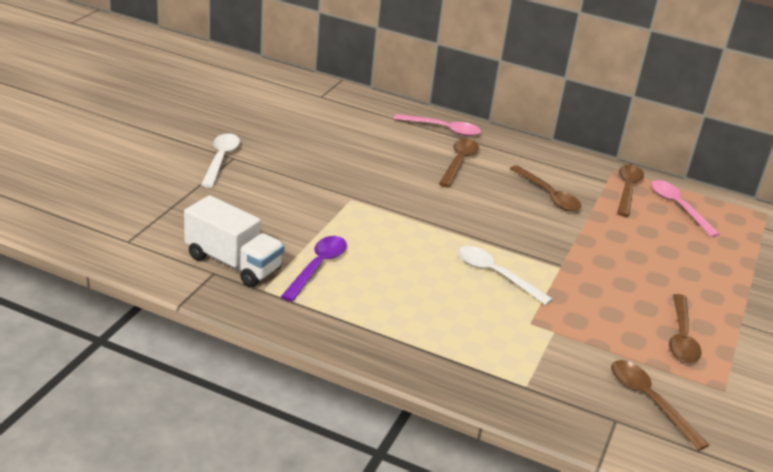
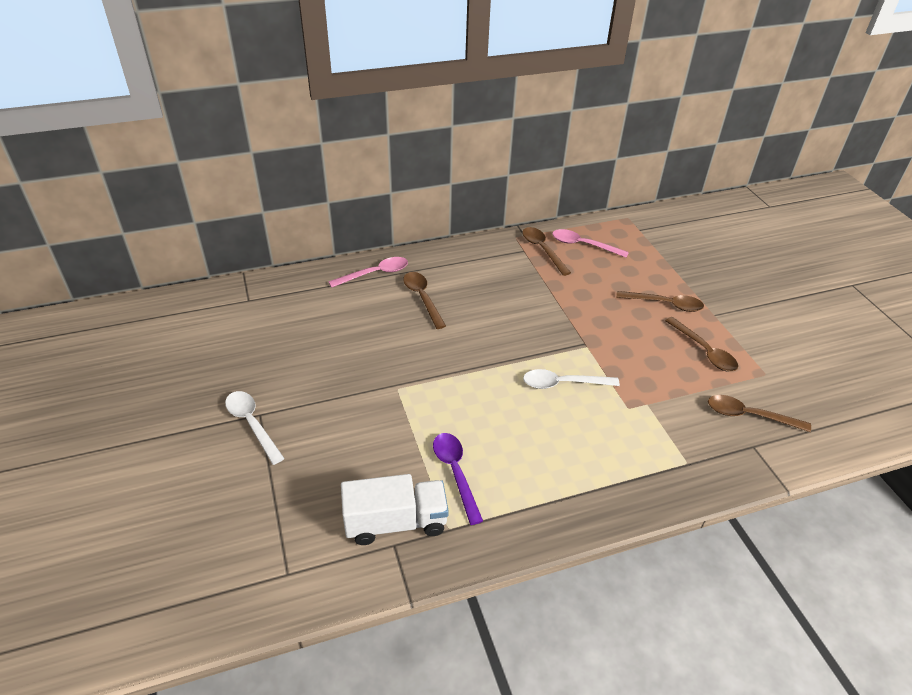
camera: 40 degrees left, 10 degrees up
(548, 195) = (508, 288): brown spoon -> brown spoon (665, 304)

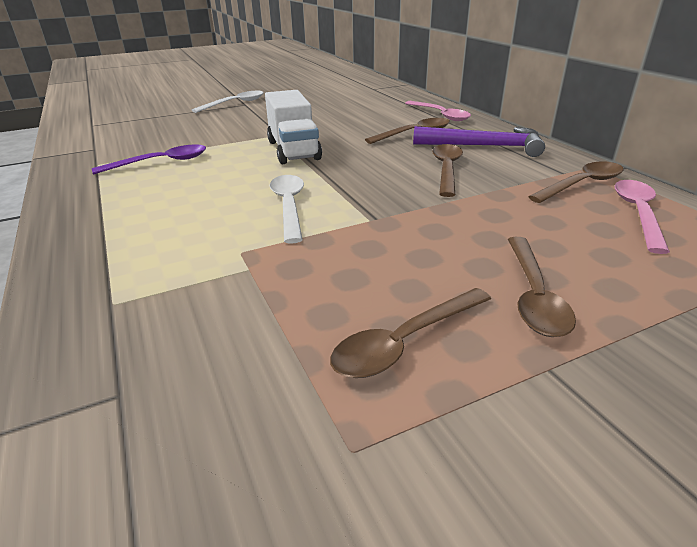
camera: 85 degrees right, 10 degrees down
(395, 522) = (116, 147): white truck -> white truck (293, 150)
(465, 270) = (484, 146): none -> purple hammer
(749, 415) = (206, 397): brown spoon -> brown spoon (446, 169)

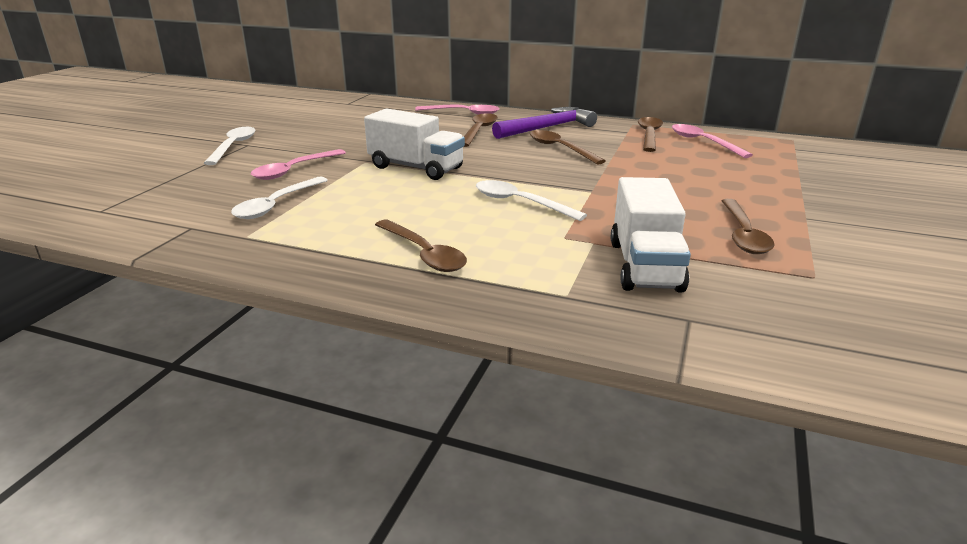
camera: 45 degrees left, 5 degrees down
(158, 149) = (276, 205): none -> white spoon
(160, 162) = (316, 213): purple spoon -> none
(224, 129) = (294, 170): none -> pink spoon
(227, 315) = (645, 266): none -> white truck
(533, 295) = (743, 194): brown spoon -> brown spoon (423, 254)

